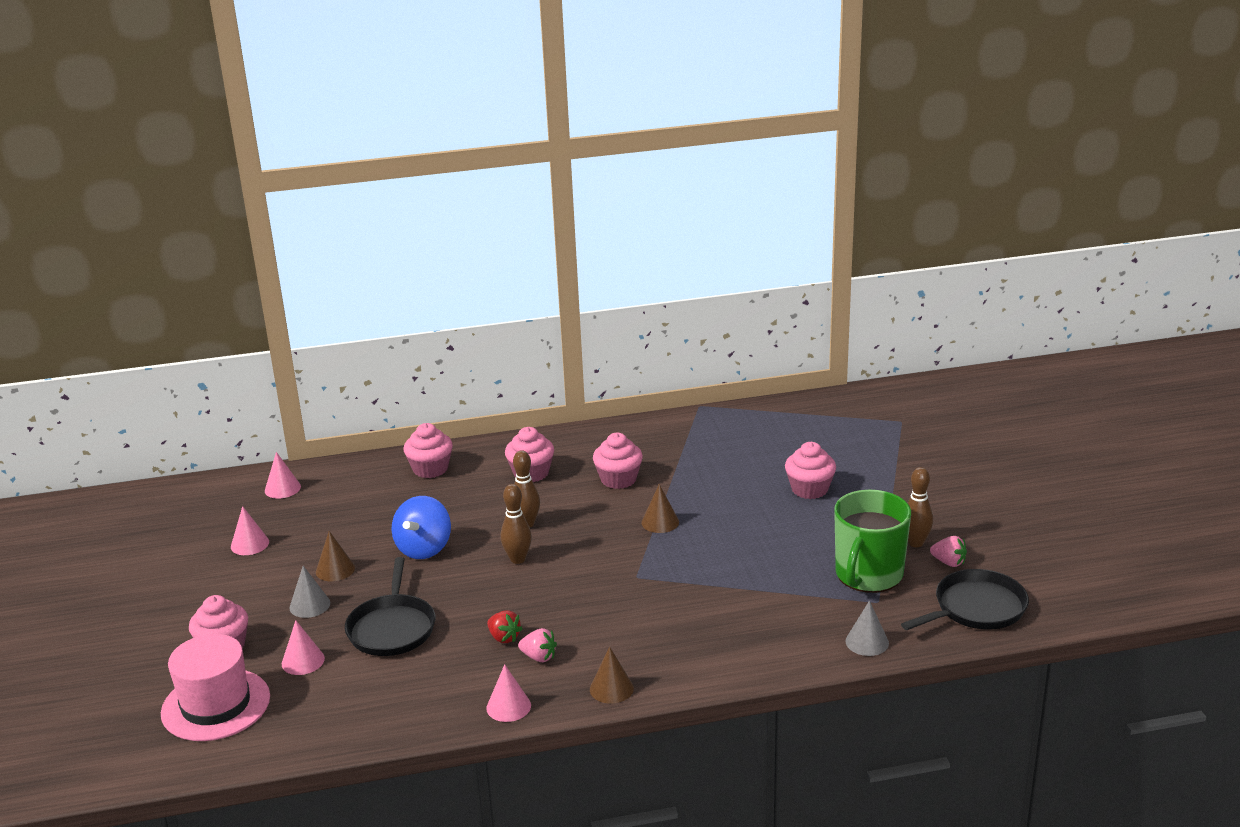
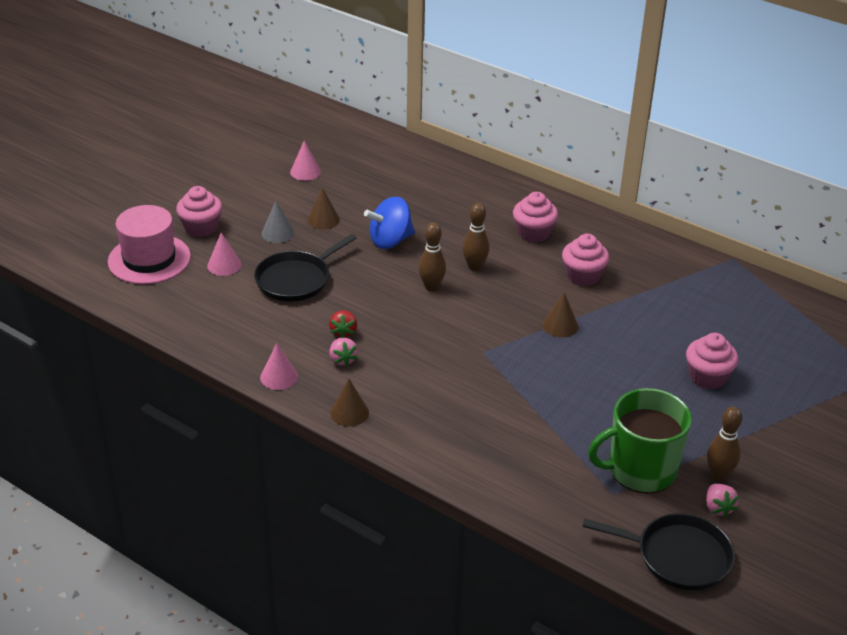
camera: 45 degrees right, 10 degrees up
(282, 488) = (375, 146): pink cone -> none
(430, 469) = (477, 189): pink cupcake -> none
(867, 642) = (555, 514): grey cone -> none

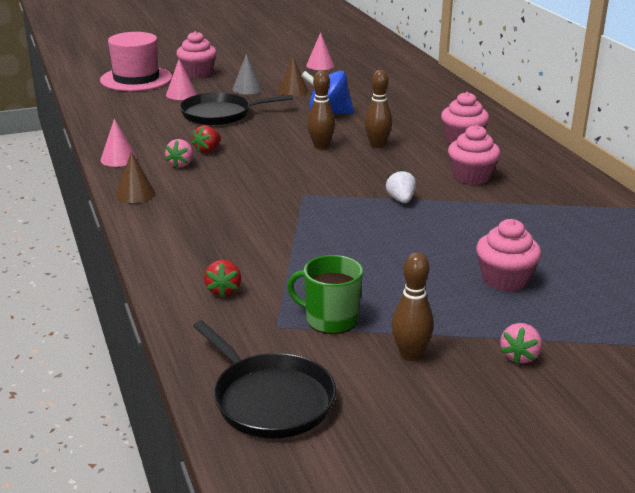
camera: 35 degrees right, 10 degrees down
(541, 480) = (223, 290): none -> red strawberry
(560, 325) = (401, 200): brown cone -> white strawberry
(640, 470) = (330, 319): green mug -> green mug, size x0.63
(718, 508) = (371, 380): pink strawberry -> pink strawberry (519, 356)

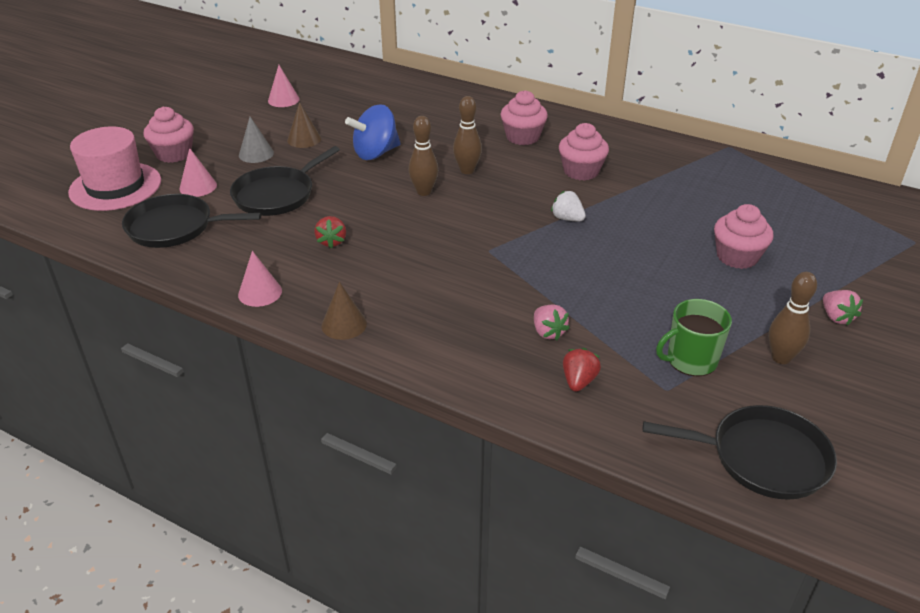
camera: 40 degrees left, 10 degrees up
(131, 109) = (175, 227): none -> black pan
(181, 164) = (332, 269): pink strawberry -> pink strawberry (548, 332)
(223, 290) = (578, 381): red strawberry -> red strawberry turned 120 degrees counterclockwise

